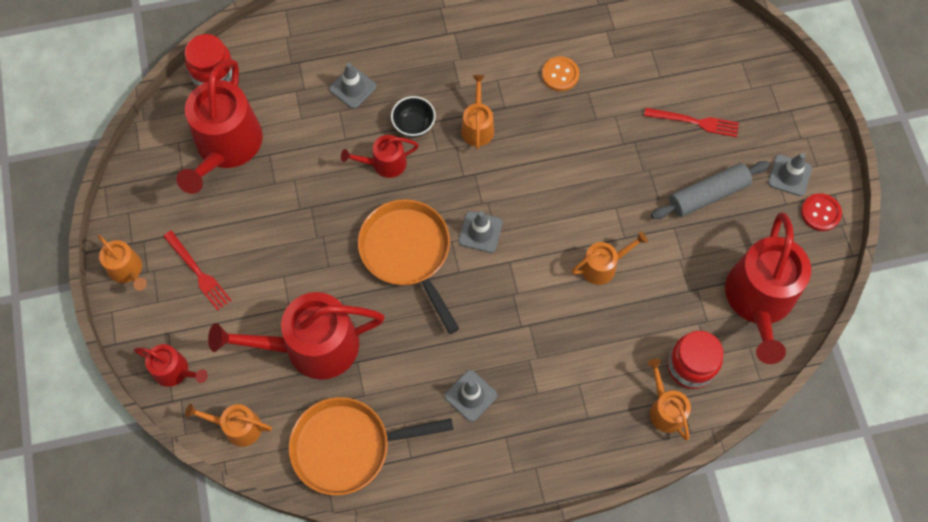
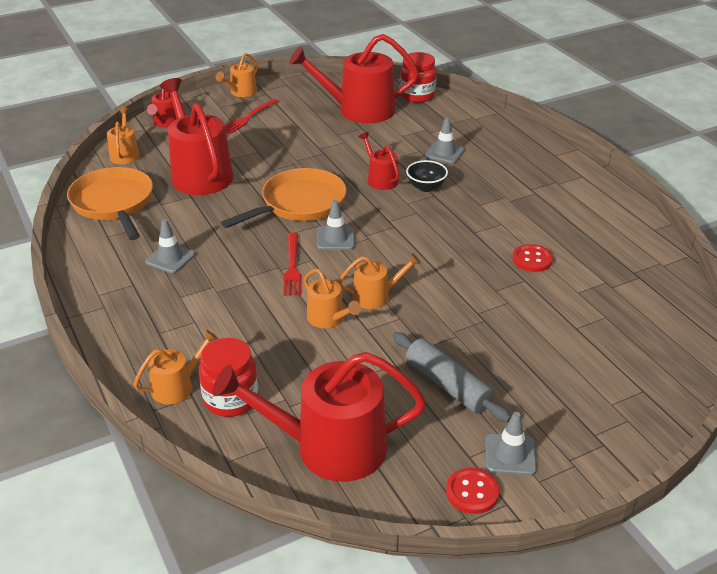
camera: 75 degrees right, 30 degrees down
(477, 127) = (444, 220): orange watering can -> orange watering can (376, 296)
(560, 75) = (532, 259): orange button -> red button
(694, 122) = (535, 362): red fork -> red fork (292, 266)

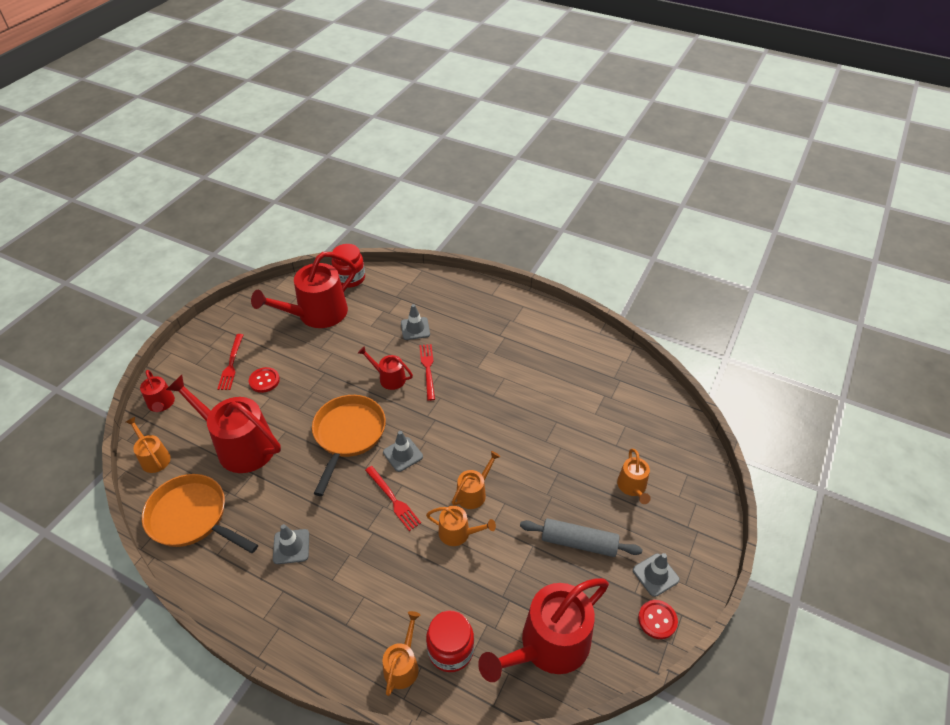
camera: 35 degrees left, 10 degrees up
(241, 92) = (201, 339): orange watering can -> orange watering can (632, 487)
(426, 187) = (428, 369): black bowl -> red fork
(532, 259) = (547, 400): red button -> red button (264, 381)

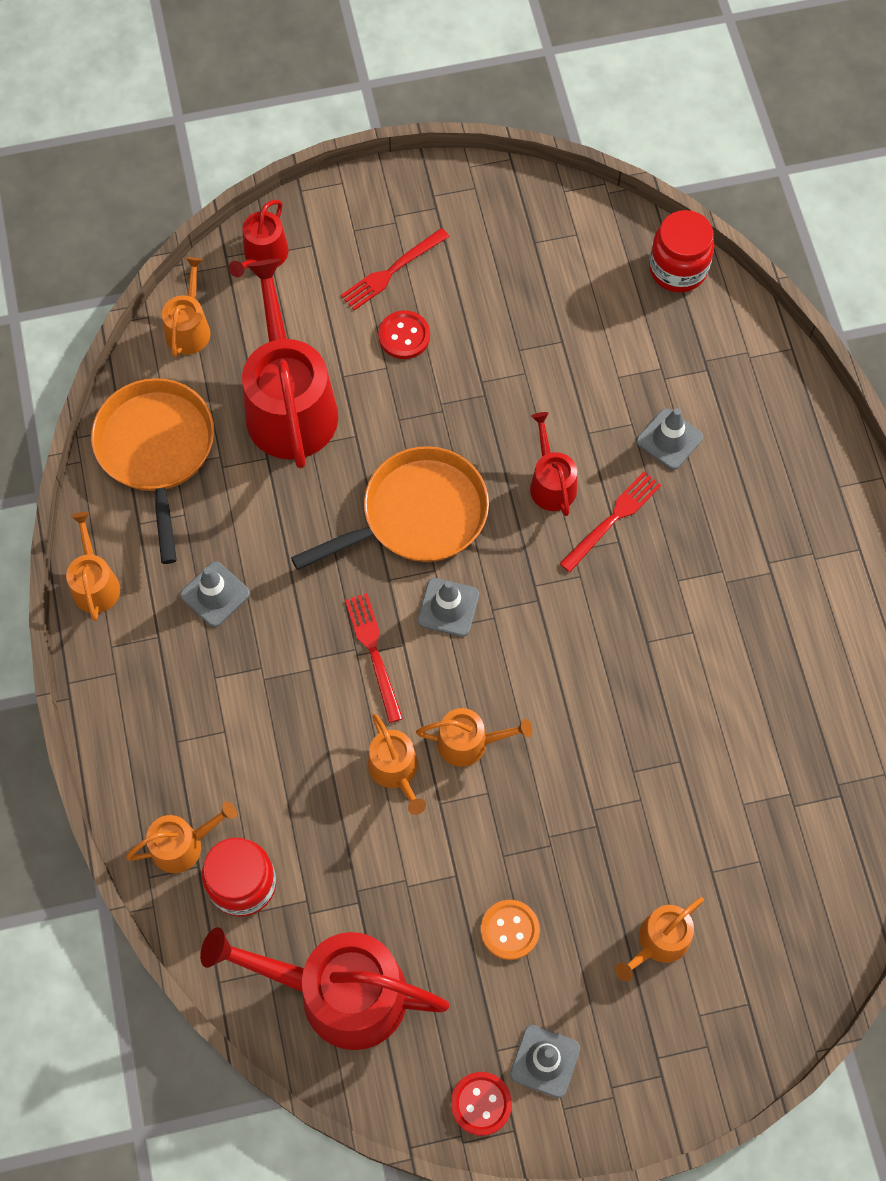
camera: 50 degrees right, 20 degrees up
(222, 600) = (95, 584): none -> orange watering can
(317, 314) = (571, 290): red watering can -> none
(393, 499) = (374, 653): red fork -> red fork turned 150 degrees clockwise
(579, 542) = (509, 930): grey rolling pin -> orange button

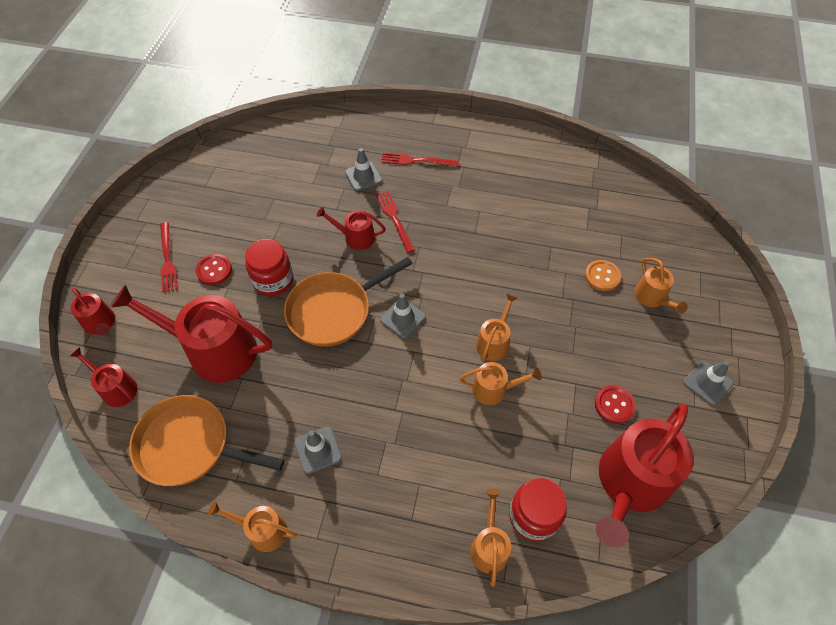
camera: 65 degrees left, 10 degrees down
(189, 328) = (116, 388): orange watering can -> red watering can
(374, 653) = (411, 370): red fork -> red fork (417, 161)
(417, 515) = (334, 310): orange pan -> orange pan turned 120 degrees counterclockwise
(481, 1103) = (726, 428): red button -> red button (614, 405)
(509, 930) = (621, 368): orange button -> orange button (602, 276)
(678, 269) = (269, 134): red jar -> red jar (273, 280)

